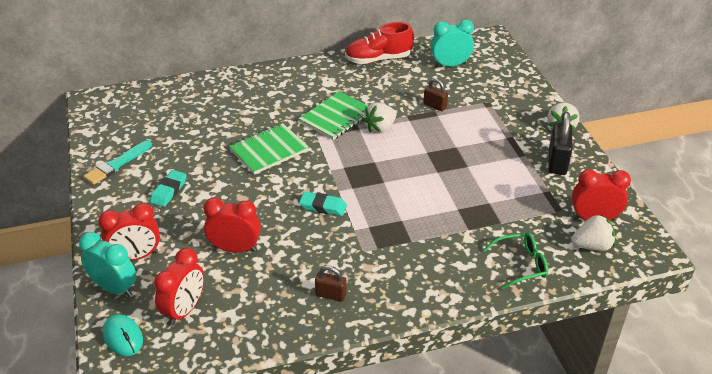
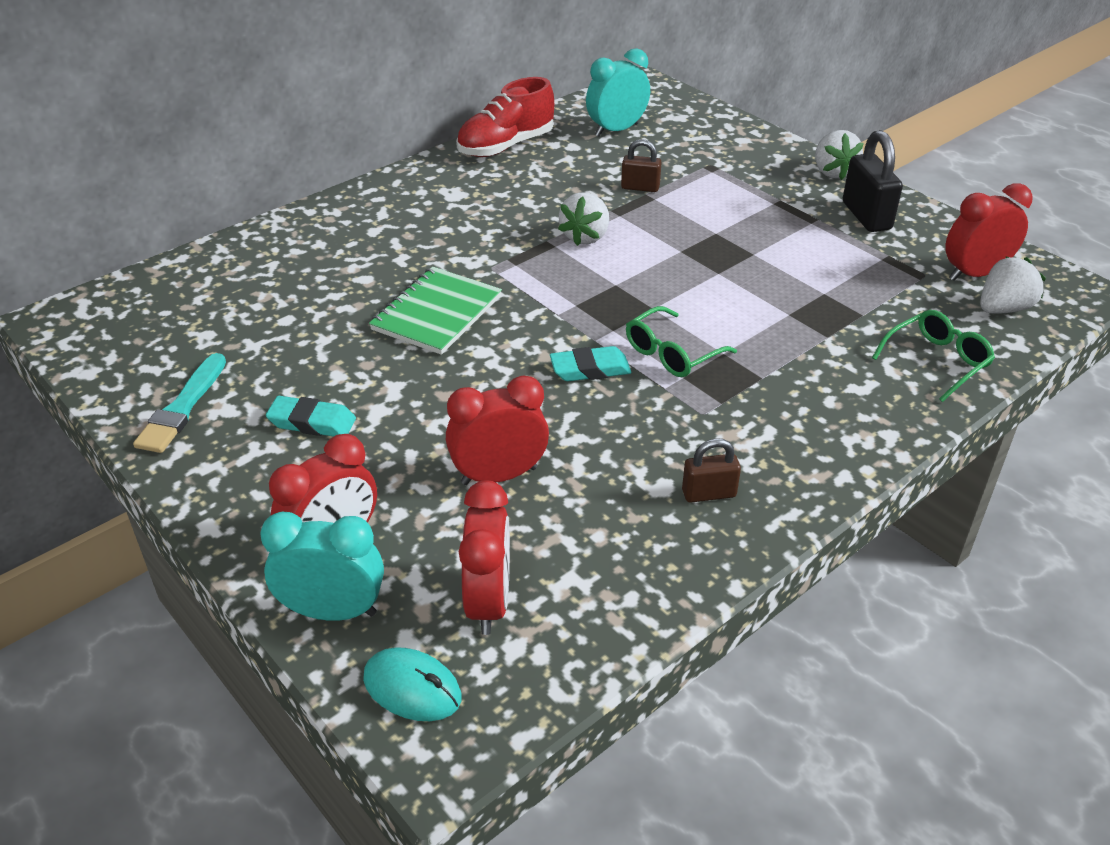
camera: 25 degrees left, 0 degrees up
(169, 191) = (312, 422): turquoise eraser -> turquoise eraser turned 75 degrees counterclockwise
(336, 117) = (506, 239): green notebook -> none
(373, 211) = (671, 354): none -> green glasses

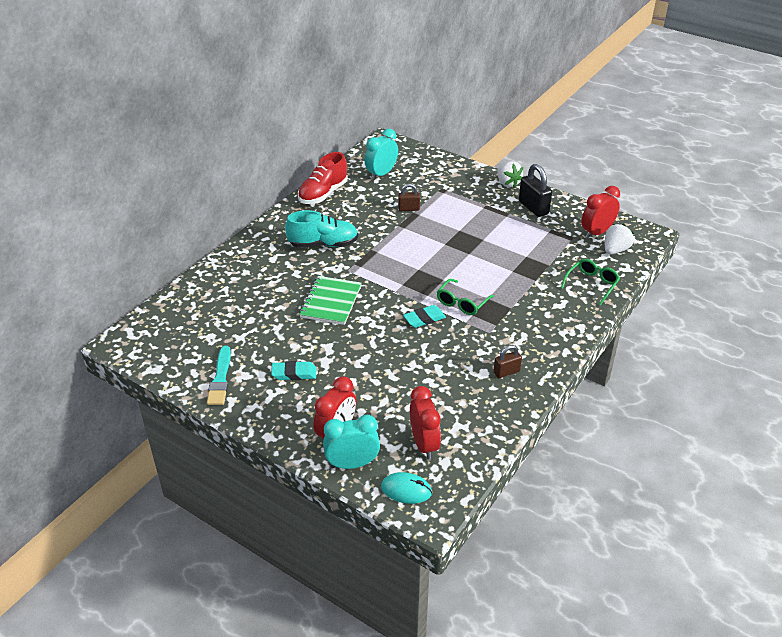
camera: 15 degrees left, 0 degrees up
(469, 221) = (323, 244): none -> turquoise shoe
(499, 475) = (402, 383): red clock -> none
(585, 237) = (391, 243): white strawberry -> none

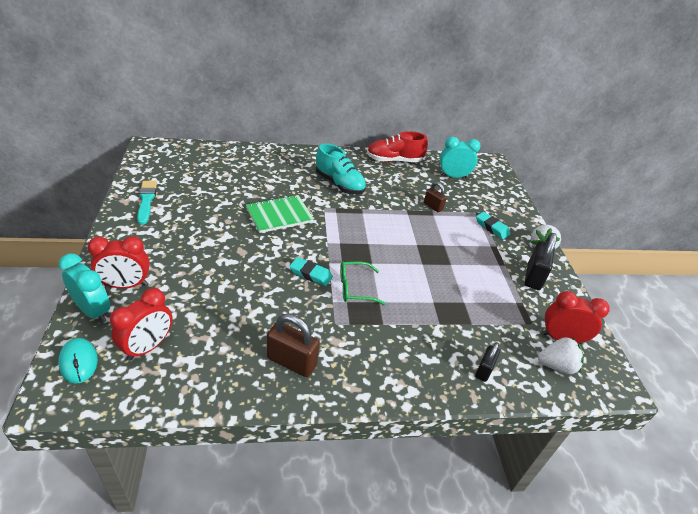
camera: 45 degrees right, 0 degrees up
(220, 378) = (146, 201): turquoise brush -> turquoise brush turned 120 degrees clockwise
(294, 373) = (180, 232): turquoise eraser -> turquoise eraser (492, 227)
(506, 372) = (292, 361): brown padlock -> brown padlock, size x1.66
(592, 284) = (484, 370): green glasses -> black padlock

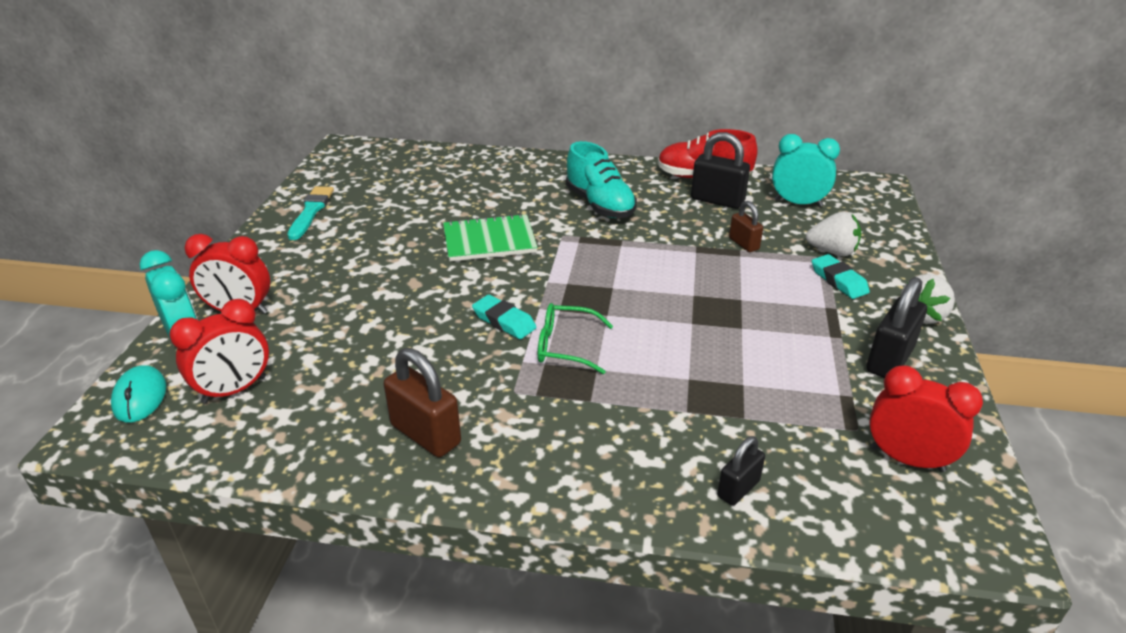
camera: 20 degrees right, 5 degrees down
(408, 177) = (717, 200): none -> black padlock
(556, 366) = (880, 500): white strawberry -> white strawberry (832, 251)

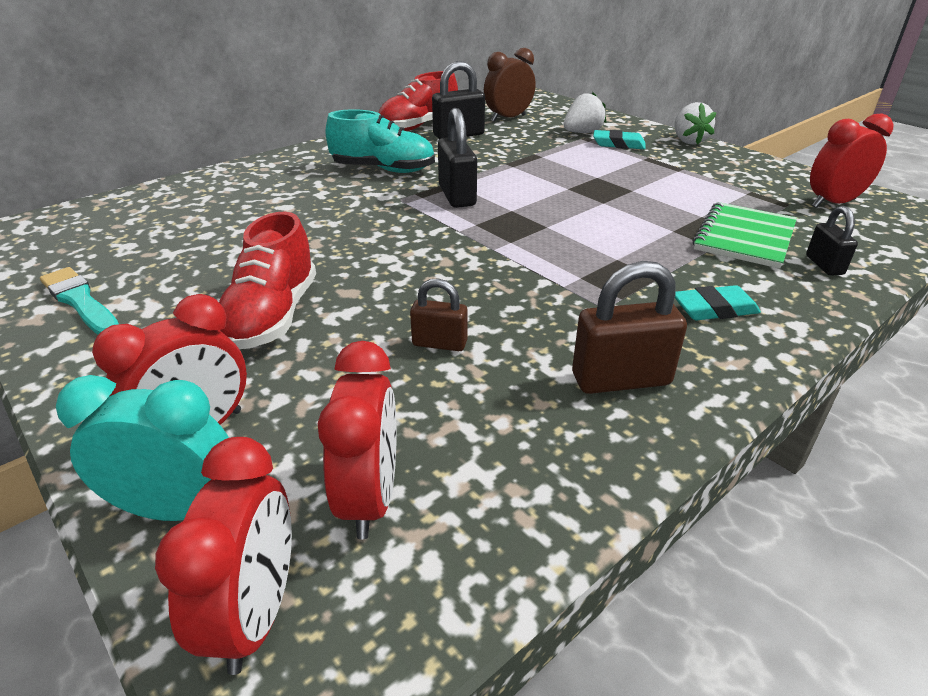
camera: 50 degrees left, 0 degrees up
(140, 397) = (256, 614): turquoise mouse -> red clock
(359, 273) = (272, 316): none -> red shoe
(489, 240) = (347, 230): green notebook -> green notebook (744, 237)
(504, 321) = (489, 271): turquoise eraser -> turquoise eraser (714, 309)
(565, 346) = (567, 259): green glasses -> none
(743, 244) = (529, 150): brown padlock -> brown padlock (439, 343)
(798, 203) = (508, 118): turquoise clock -> brown clock
(889, 360) = (724, 167): black padlock -> black padlock (457, 196)

